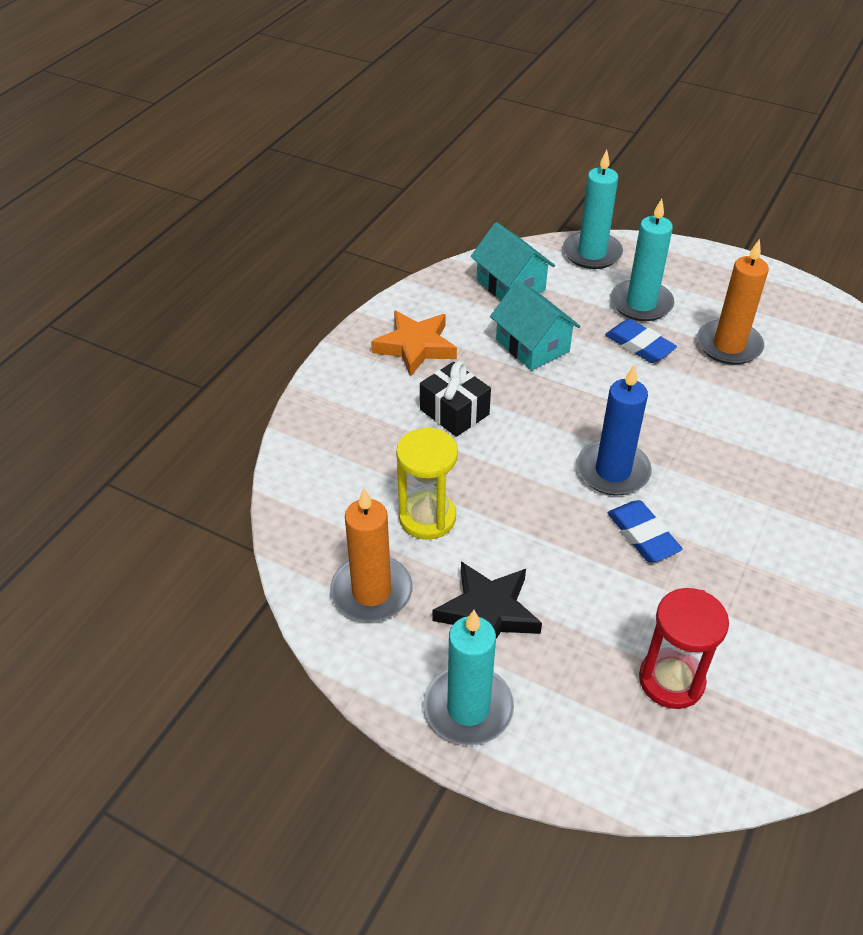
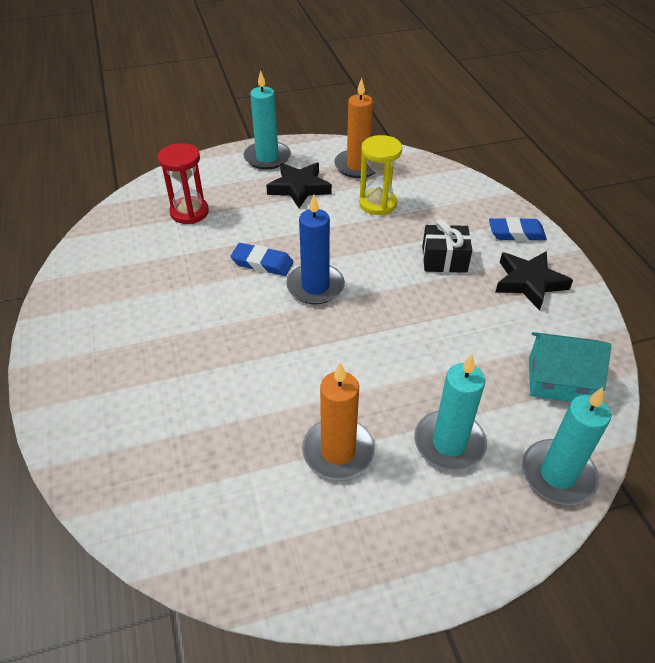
camera: 135 degrees right, 0 degrees up
(415, 346) = (529, 282): orange star -> black star
(532, 345) = (468, 337): turquoise house -> none
(639, 345) = (402, 395): blue eraser -> blue eraser (516, 233)

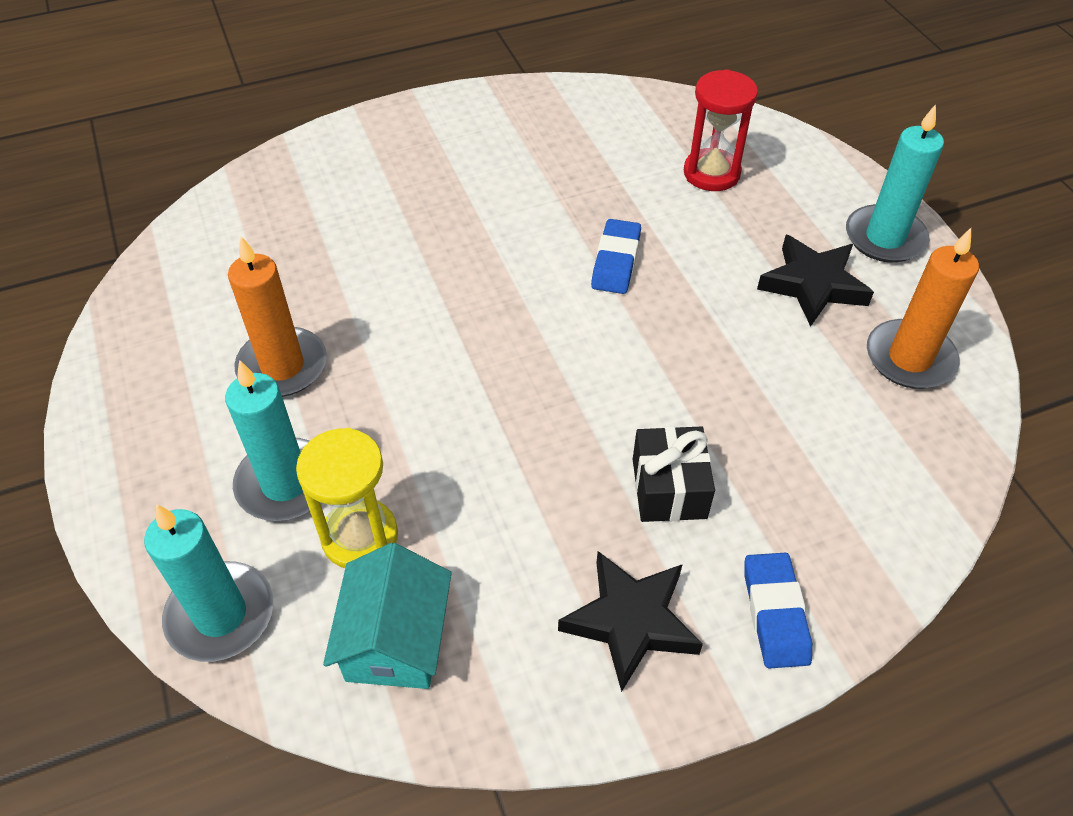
camera: 85 degrees right, 5 degrees up
(315, 286) = (575, 323): blue candle -> none
(377, 204) = (802, 391): yellow hourglass -> yellow hourglass (360, 536)

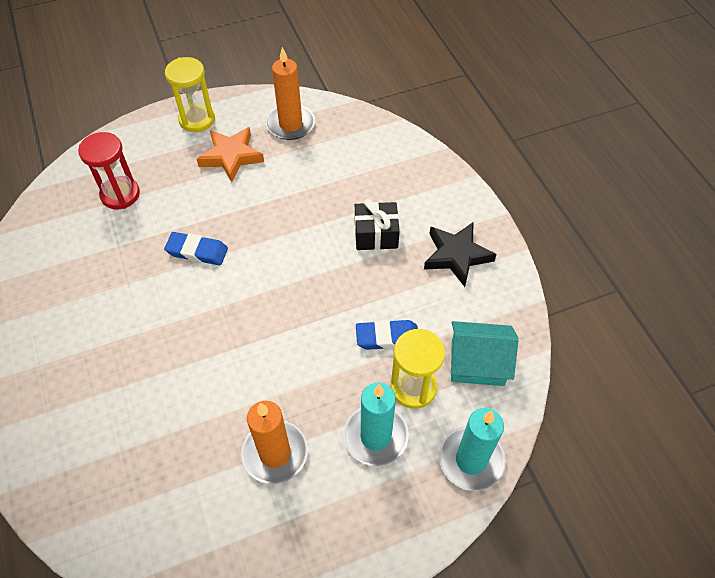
camera: 90 degrees left, 5 degrees up
(775, 613) = (447, 198): blue eraser -> blue eraser (387, 337)
(813, 285) = (231, 156): black star -> orange star
(884, 238) = (197, 119): turquoise candle -> yellow hourglass

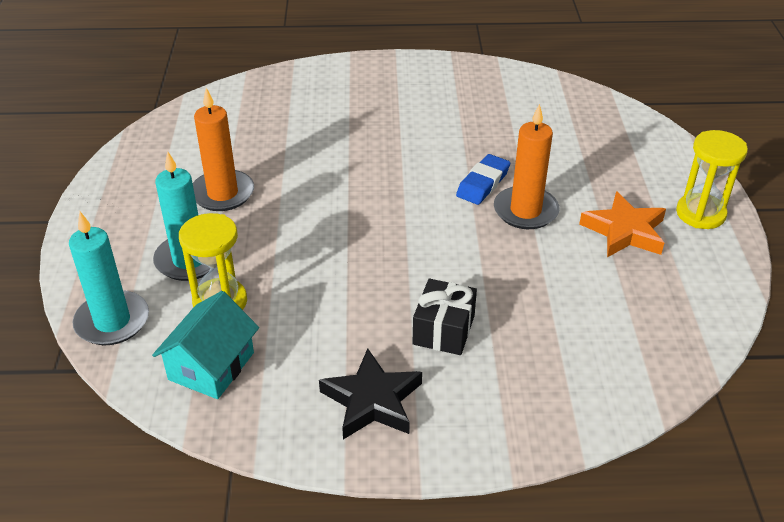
camera: 110 degrees right, 15 degrees down
(120, 194) = (586, 144): red hourglass -> none
(290, 124) = (674, 296): orange candle -> orange candle (525, 211)
(387, 337) = (292, 299): blue eraser -> none

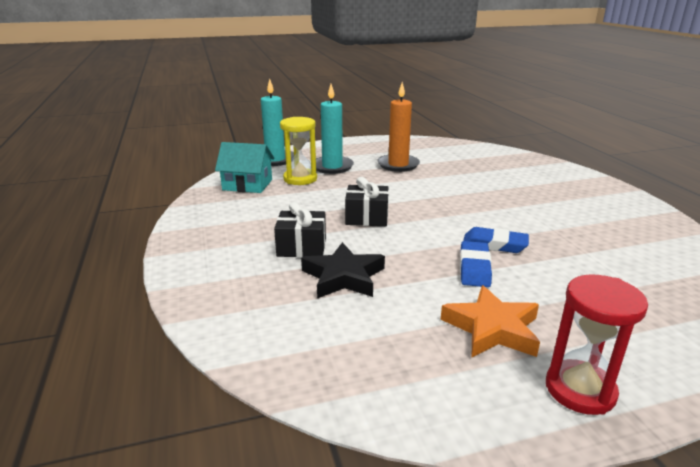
camera: 75 degrees right, 15 degrees down
(372, 401) = (226, 231): black star -> black star (343, 277)
(384, 260) = (366, 218): none -> black gift
(525, 211) = (474, 268): orange candle -> blue eraser
(700, 214) = (580, 390): yellow hourglass -> red hourglass

